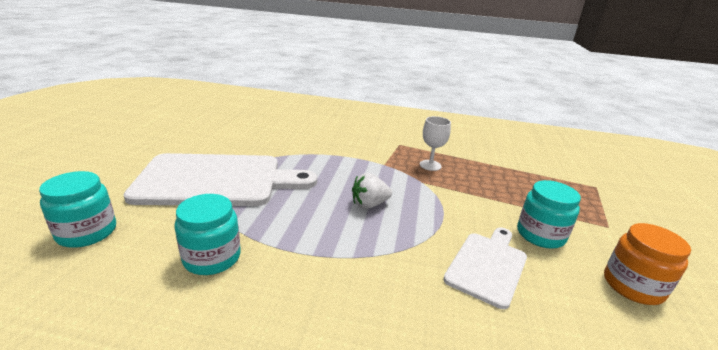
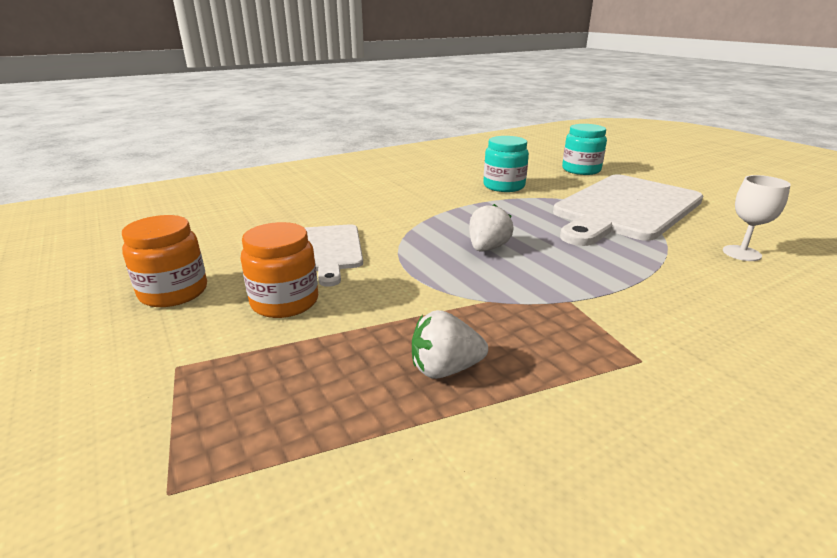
camera: 140 degrees right, 0 degrees up
(430, 165) = (522, 338): white goblet -> white goblet (741, 253)
(475, 172) = (445, 369): none -> white strawberry
(540, 235) = (285, 302): turquoise jar -> orange jar

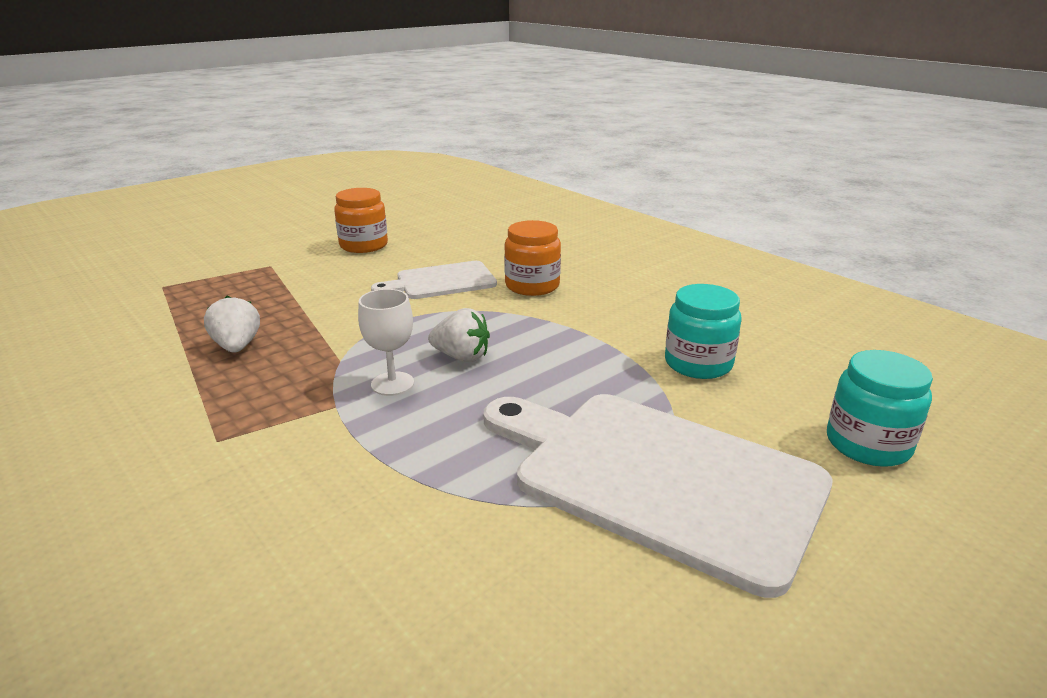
camera: 80 degrees right, 0 degrees up
(285, 302) = (346, 280): orange jar -> orange jar (532, 286)
(741, 253) = (487, 590): white goblet -> white goblet (392, 384)

